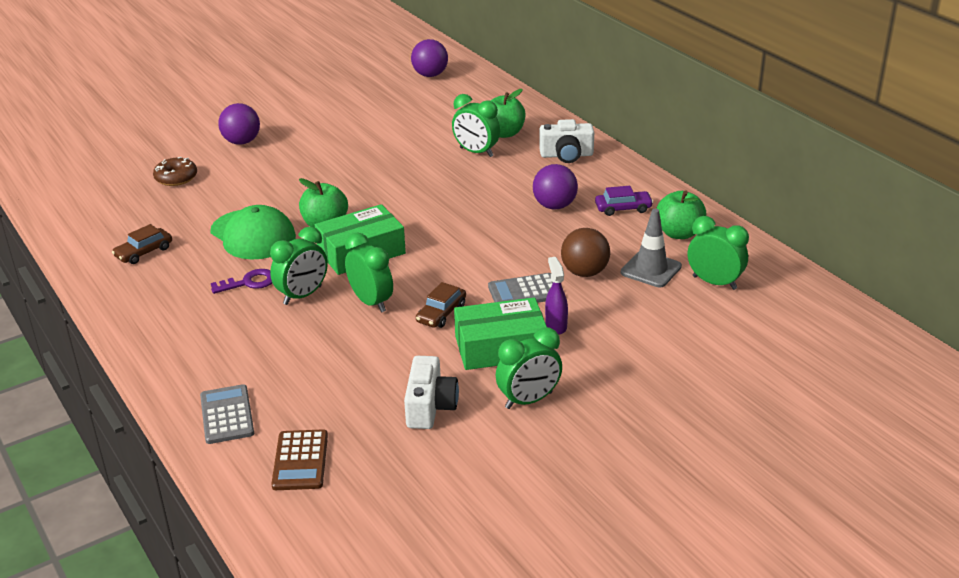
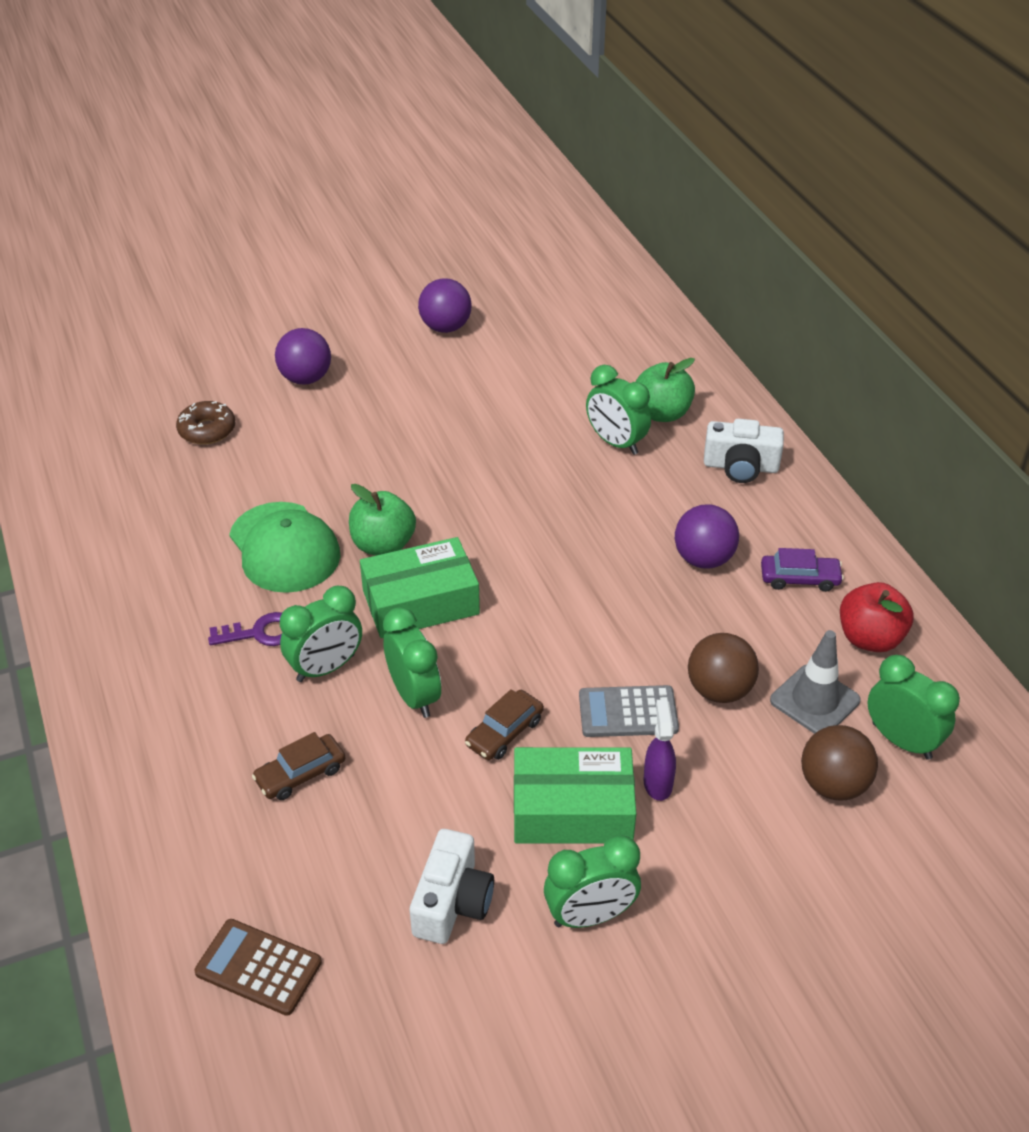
camera: 10 degrees right, 10 degrees up
(144, 252) = (137, 556): brown car -> brown car (300, 774)
(227, 415) = (180, 866): grey calculator -> none
(300, 461) = (258, 967): brown calculator -> brown calculator turned 105 degrees clockwise
(430, 75) = (583, 292): purple ball -> purple ball (445, 327)
(675, 311) = (833, 785): none -> brown ball
(679, 233) = (870, 638): green apple -> red apple

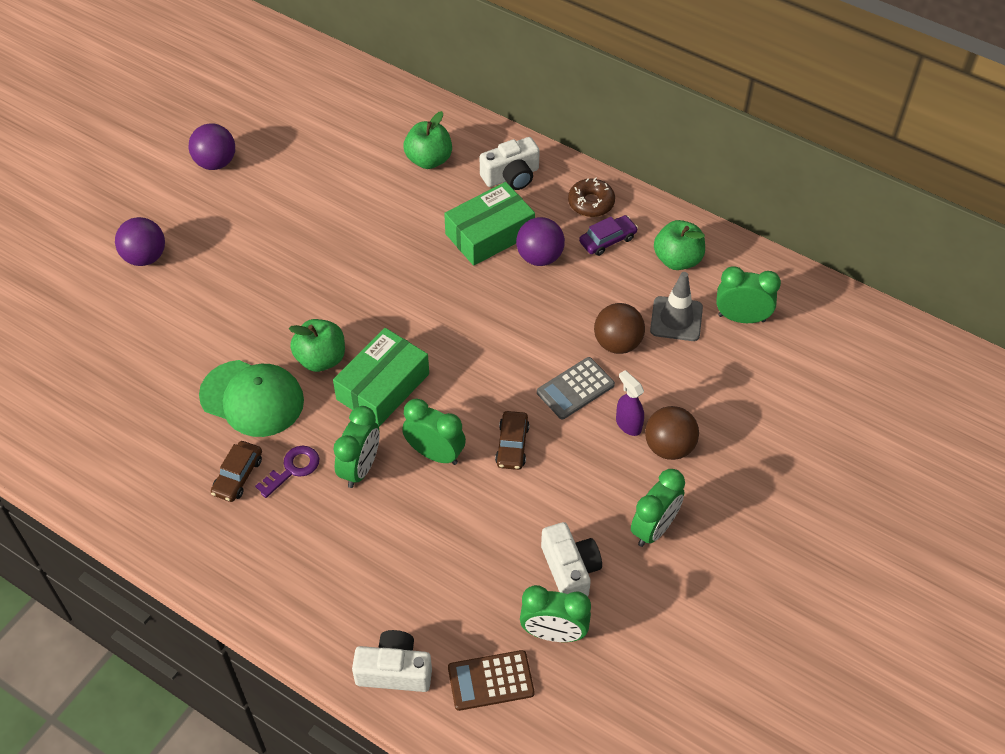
camera: 35 degrees left, 10 degrees up
(172, 891) = (394, 671): none -> white camera
(207, 430) = (106, 338): brown donut -> brown donut (591, 203)
(300, 774) = (408, 548): brown car -> brown car (238, 476)
(572, 810) = (593, 470): green box -> green box (489, 234)
(616, 443) = (416, 198): green clock -> green clock (553, 633)
(833, 785) = (725, 367): brown ball -> brown ball (669, 447)
(870, 638) = (677, 260): red apple -> green apple

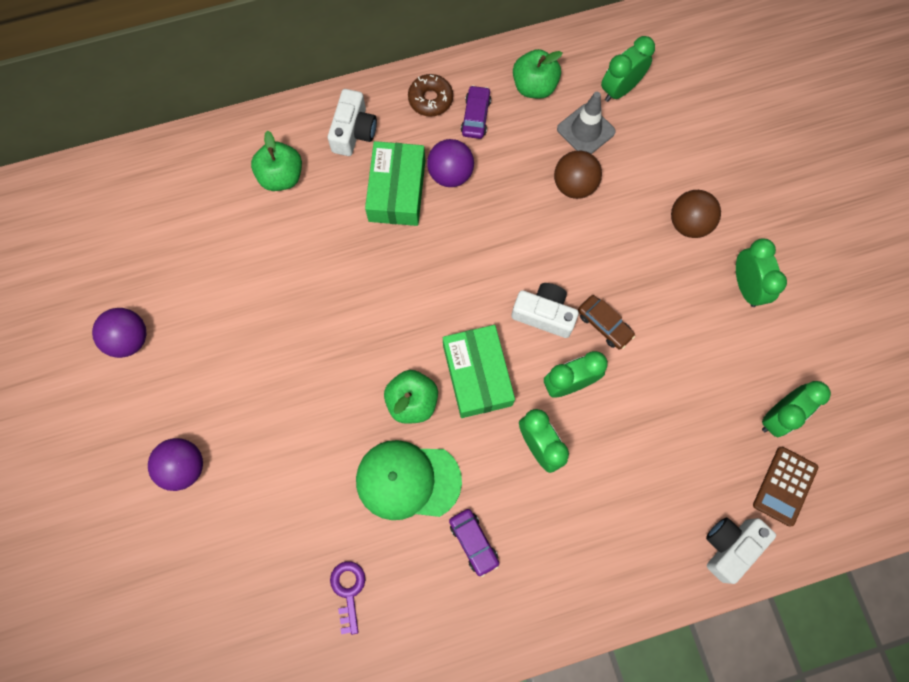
camera: 50 degrees left, 20 degrees up
(238, 476) = (473, 542): brown car -> purple car
(252, 398) = (407, 480): green cap -> green cap turned 150 degrees counterclockwise
(293, 469) = (500, 496): purple key -> purple key (348, 591)
(570, 570) = (737, 366): white camera -> white camera (544, 314)
(575, 389) = (590, 244): grey calculator -> none
(628, 424) = (649, 234): purple spray bottle -> none

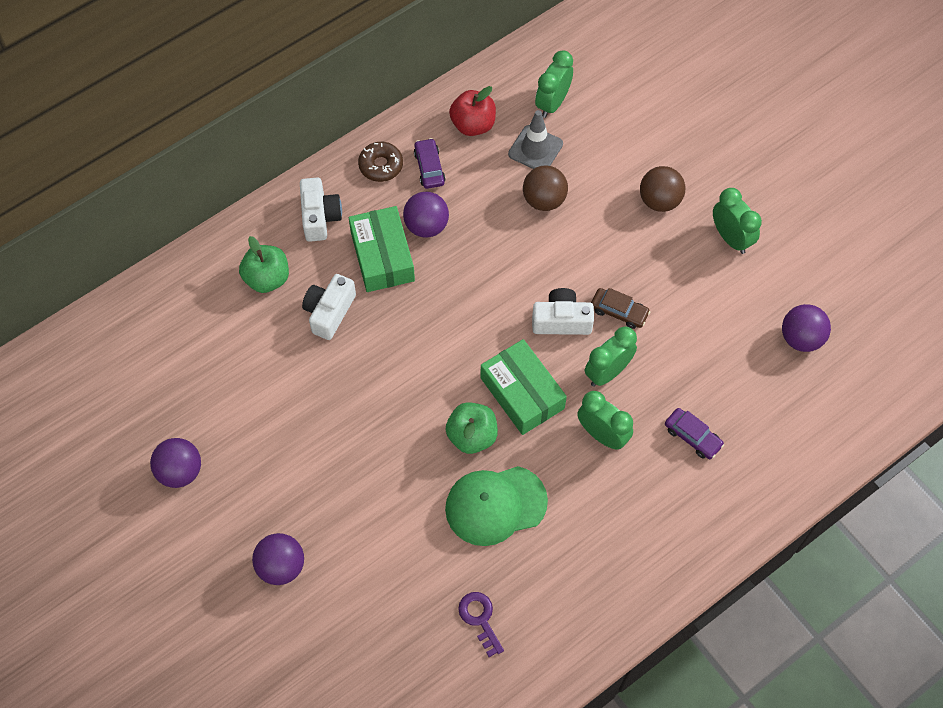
camera: 20 degrees left, 10 degrees down
(473, 542) = (576, 537): purple car -> purple car (692, 436)
(534, 86) = (473, 125): green apple -> red apple
(730, 546) = (802, 461): white camera -> white camera (329, 312)
(778, 416) = (801, 338): green clock -> purple ball
(785, 486) = (829, 395): brown calculator -> none

